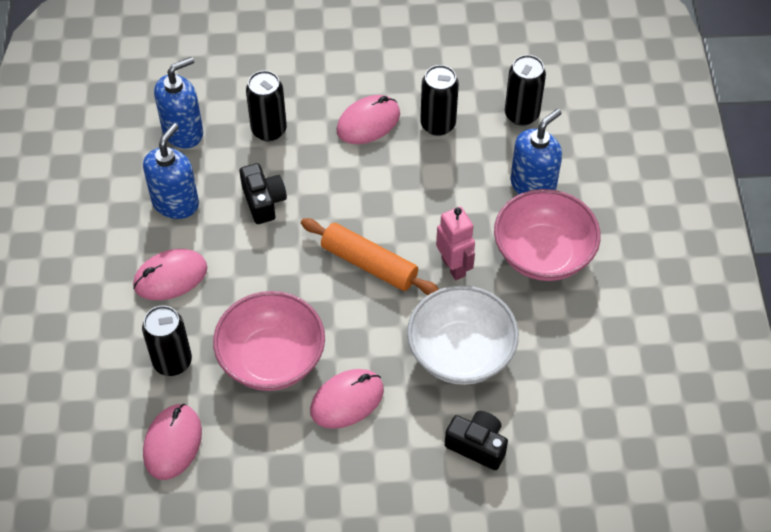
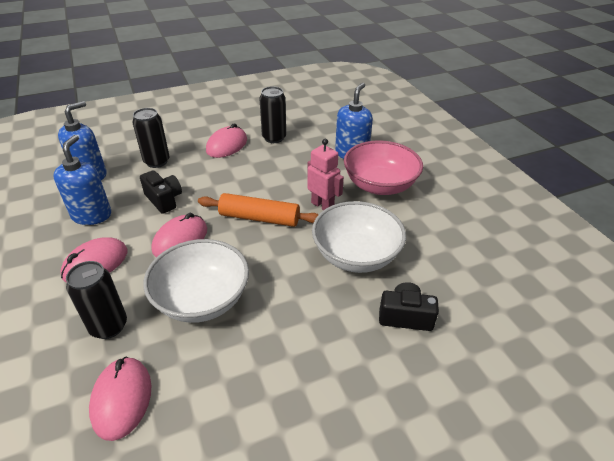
camera: 20 degrees left, 15 degrees down
(272, 358) = (202, 299): pink bowl -> white bowl
(347, 400) = (280, 313): pink mouse -> pink mouse (180, 240)
(521, 114) = (324, 124): black can -> none

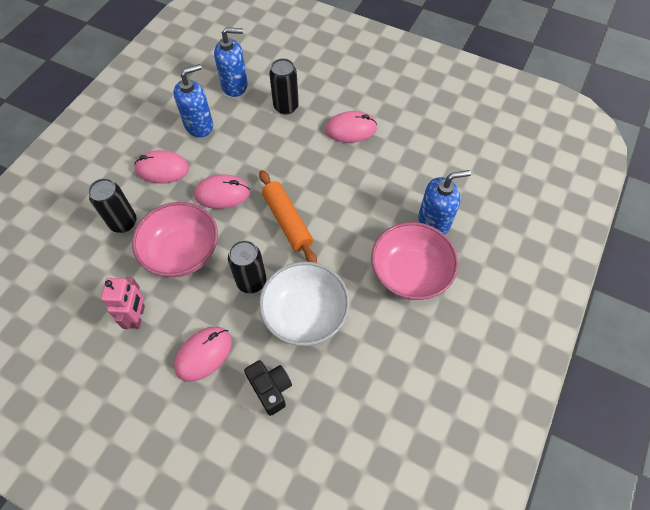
camera: 50 degrees right, 20 degrees up
(122, 399) = (84, 275): pink mouse -> pink mouse (204, 354)
(164, 200) = (251, 149): black camera -> none
(202, 299) = (182, 252): white bowl -> pink bowl
(274, 138) = (395, 151): black can -> black can (251, 281)
(322, 206) = (341, 251): pink robot -> pink robot (138, 316)

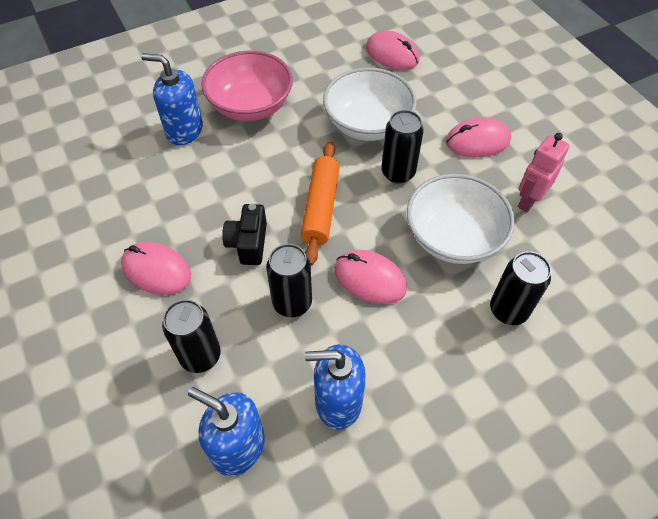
camera: 145 degrees left, 5 degrees down
(162, 169) = (426, 359): pink mouse -> pink mouse (392, 54)
(182, 252) = (453, 237): pink bowl -> white bowl
(259, 155) = (292, 303): none -> black can
(270, 388) = (434, 93): black camera -> black camera (248, 243)

